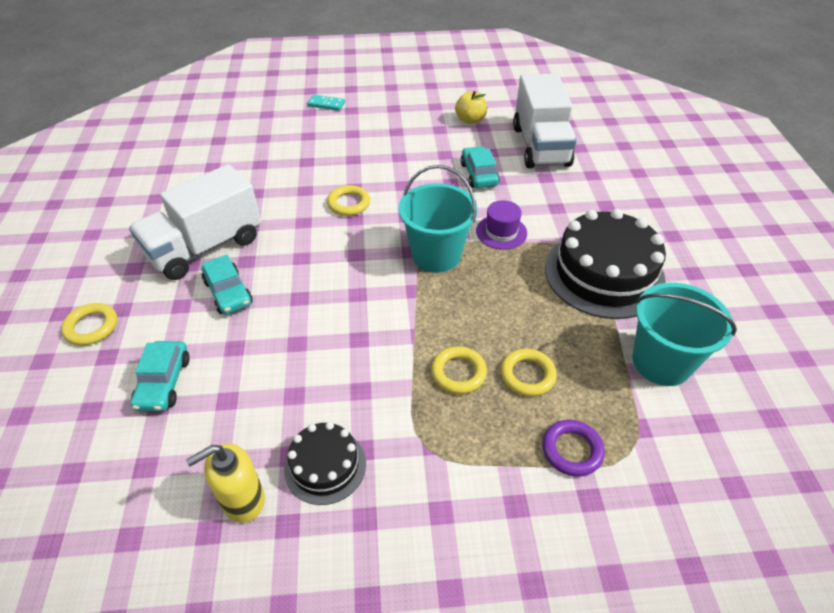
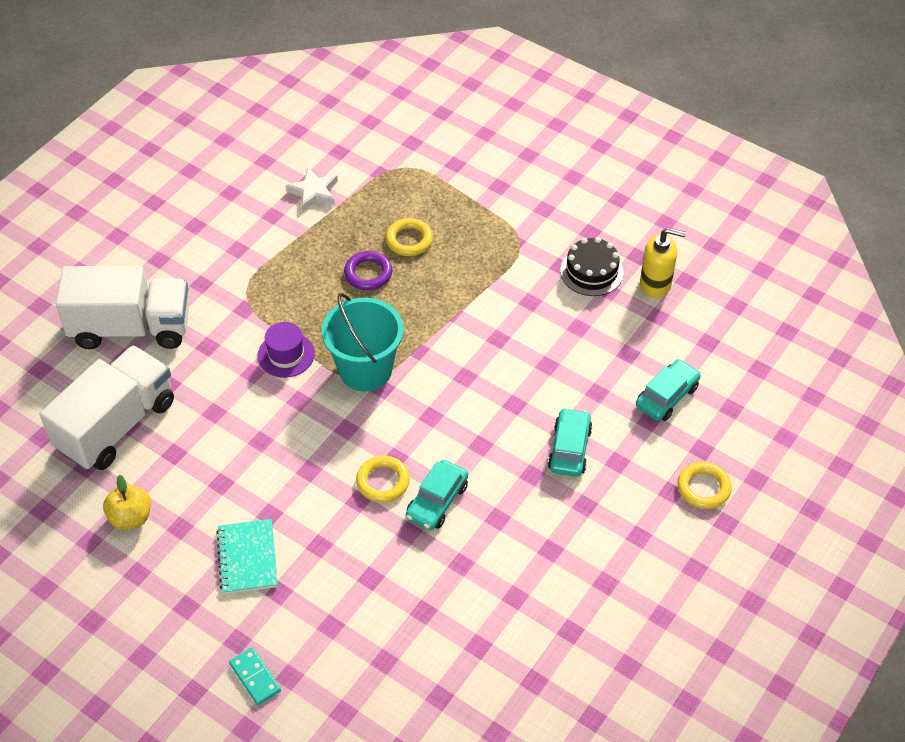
camera: 140 degrees left, 5 degrees up
(205, 247) = (558, 518): white truck -> white truck (131, 328)
(386, 136) = (248, 558): none -> turquoise notebook
(458, 373) = (452, 270): yellow ring -> none
(479, 174) = (222, 432): turquoise car -> turquoise car (437, 501)
(572, 450) = (435, 188): purple ring -> purple ring (368, 273)
(604, 274) = (259, 267): black cake -> none
(661, 362) = (313, 192): turquoise bucket -> white star

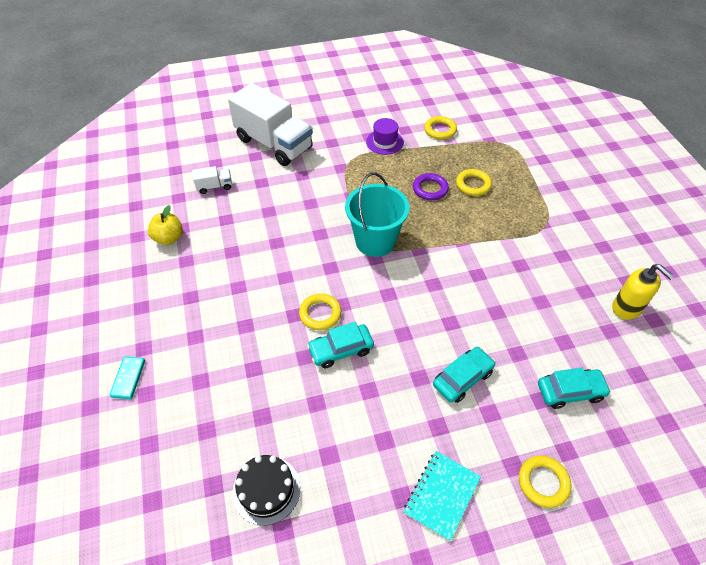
camera: 40 degrees right, 0 degrees up
(116, 425) = (214, 186): white truck -> white truck, size x0.42
(248, 558) = (200, 303): turquoise notebook -> turquoise notebook (442, 495)
(286, 355) = (338, 205): purple hat -> purple hat (384, 142)
(313, 192) = (440, 130): white star -> yellow ring
(591, 271) = (583, 272): black cake -> black cake (266, 489)

